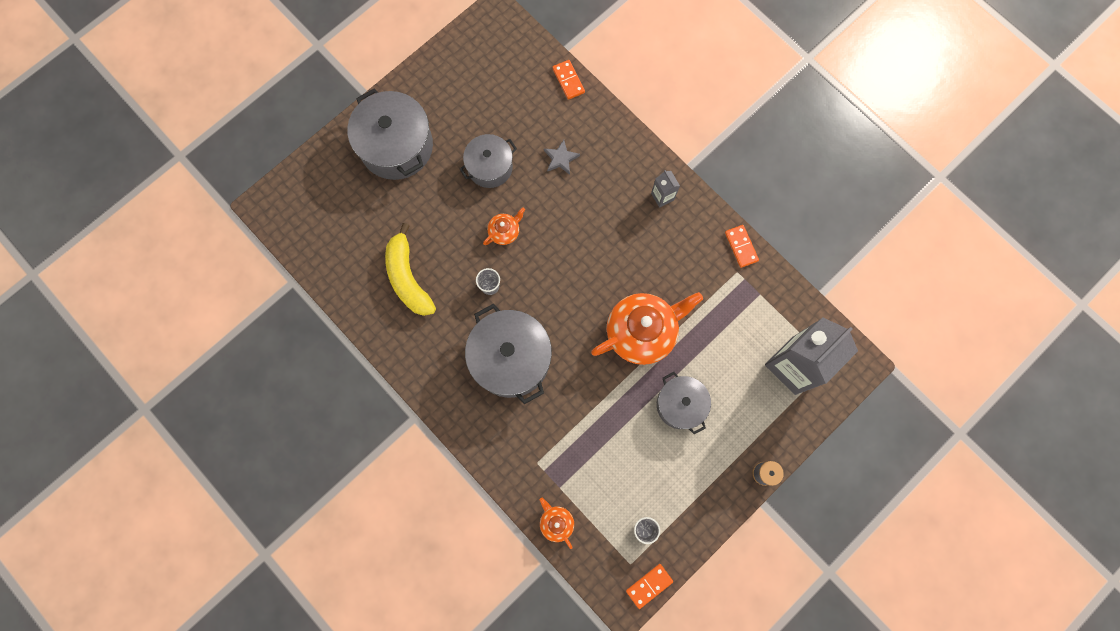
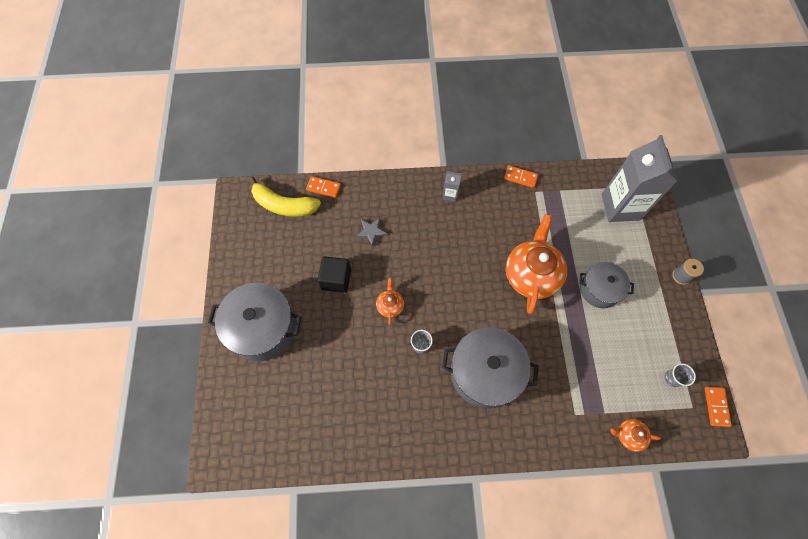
camera: 50 degrees left, 10 degrees down
(408, 278) = (366, 398): yellow banana -> yellow banana (284, 205)
(490, 167) = (336, 279): grey pot -> black cube

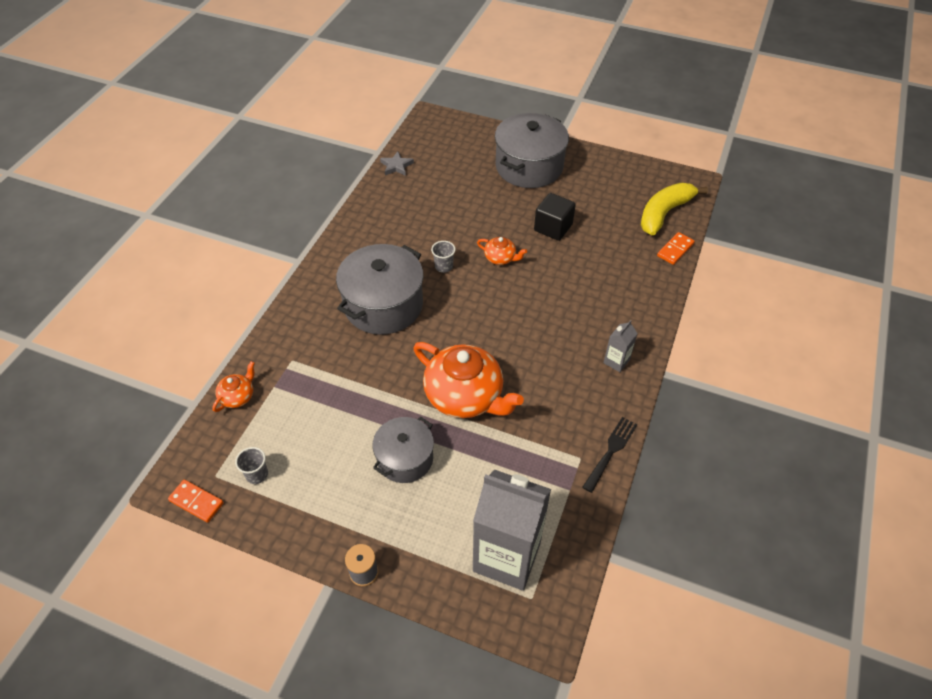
camera: 115 degrees right, 15 degrees down
(371, 232) = (596, 271): grey star -> grey star (396, 166)
(520, 177) = (611, 451): orange domino -> black fork

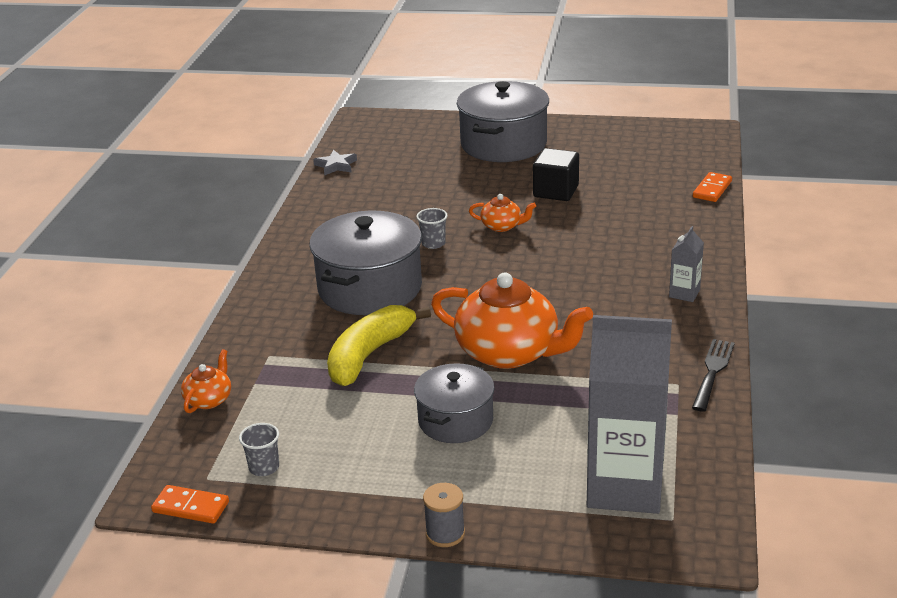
camera: 10 degrees left, 20 degrees down
(664, 213) = (685, 161): yellow banana -> yellow banana (369, 355)

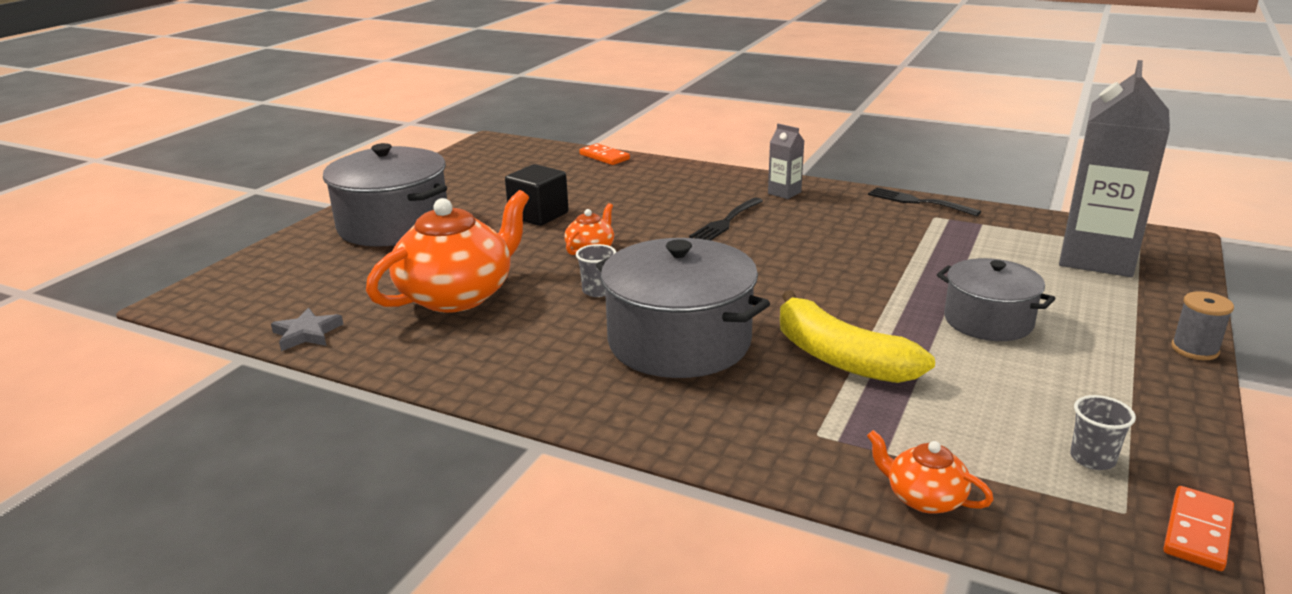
camera: 75 degrees left, 5 degrees down
(509, 352) = (861, 278): orange teapot -> orange teapot (458, 295)
(592, 274) = (726, 222): none -> black fork

